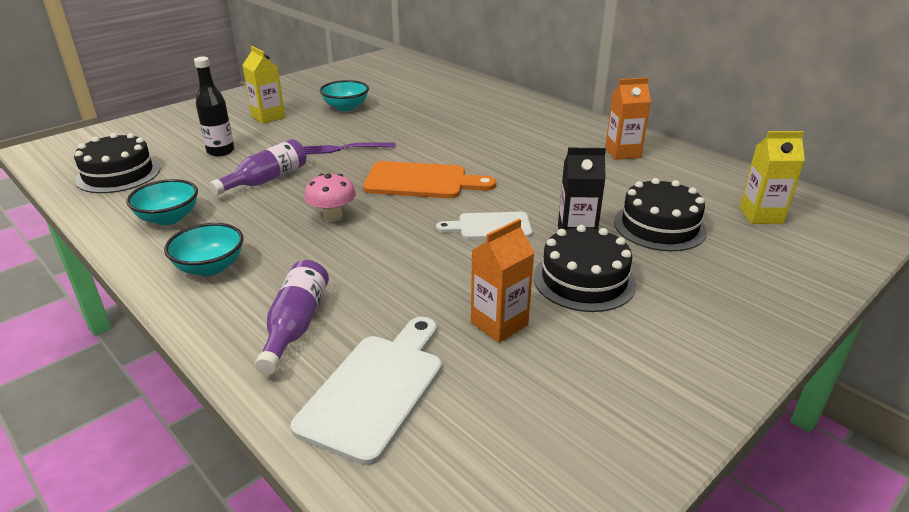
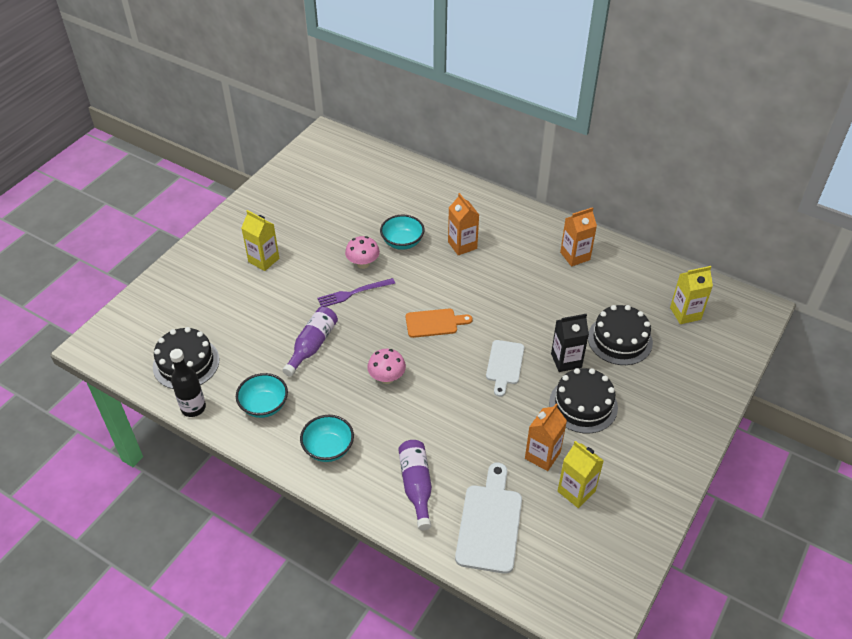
camera: 15 degrees left, 15 degrees up
(220, 151) = (252, 317): black bottle -> black bottle (193, 408)
(346, 107) = (325, 232): turquoise bowl -> turquoise bowl (402, 242)
(370, 131) = (363, 264): none -> pink mushroom
(421, 181) = (434, 323): orange cutting board -> orange cutting board, size x0.65
(490, 131) = (462, 245): none -> orange carton
(490, 226) = (504, 365): white cutting board -> white cutting board turned 60 degrees counterclockwise
(534, 376) = (576, 491): none -> yellow carton

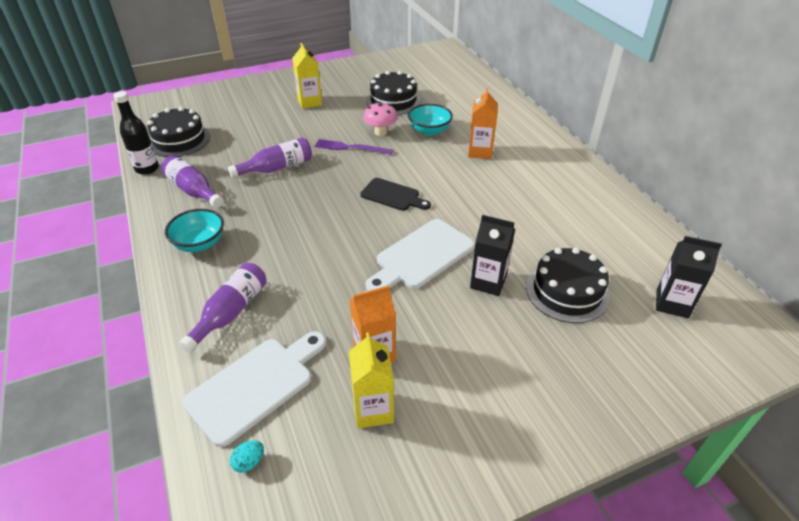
camera: 35 degrees right, 5 degrees down
(264, 405) = (193, 190): turquoise bowl -> purple bottle
(387, 378) = (306, 216): pink mushroom -> none
(434, 323) = (392, 195): orange cutting board -> black cutting board
(504, 365) = (421, 256): white cutting board -> white cutting board, size x1.53
(536, 568) = (249, 462): none -> turquoise egg
(575, 256) = (585, 201): orange carton -> none
(583, 405) = (466, 330): black cake -> black cake (393, 101)
(685, 313) = (672, 303): yellow carton -> black carton

